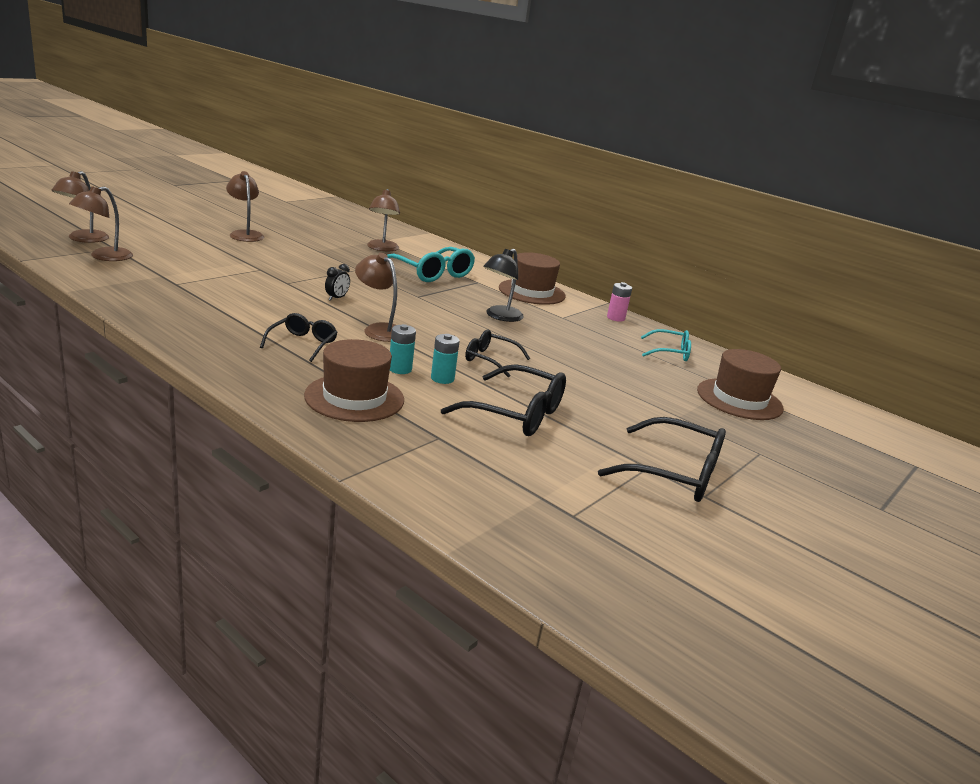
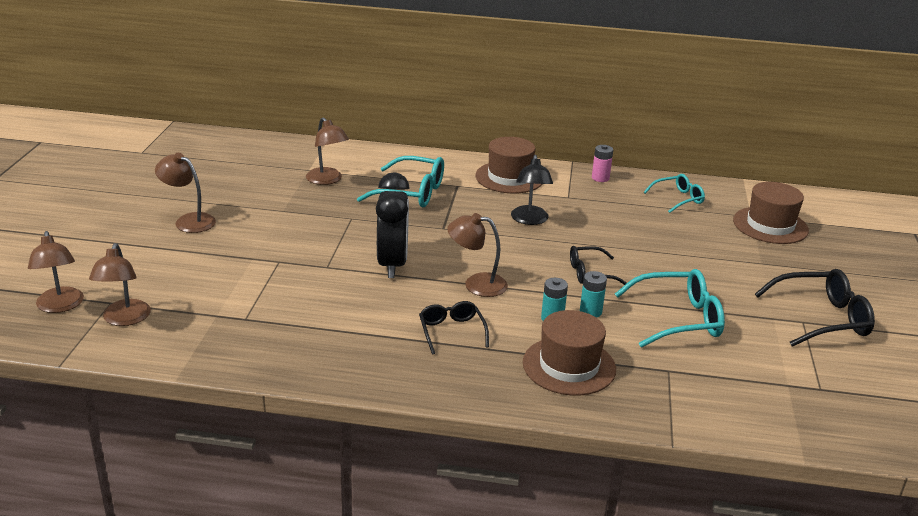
camera: 30 degrees left, 5 degrees up
(336, 298) = (392, 264): black clock -> black clock, size x2.48
(516, 414) = (678, 319): black glasses -> turquoise glasses

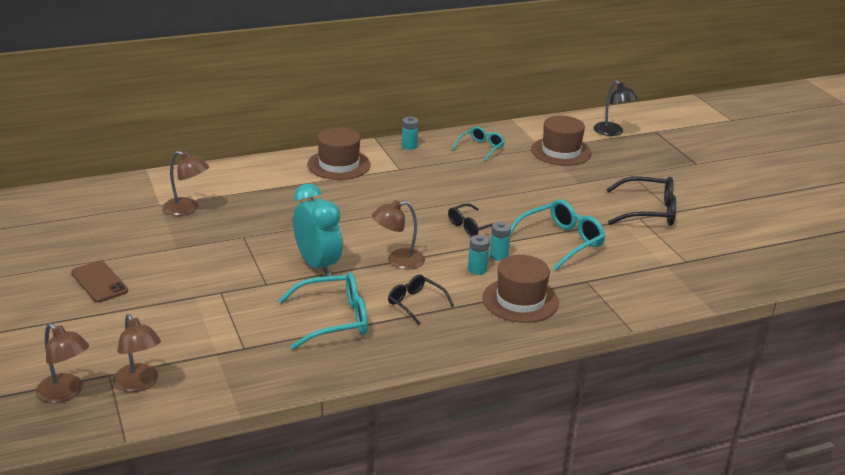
camera: 30 degrees left, 0 degrees up
(188, 221) = (99, 282): brown lamp -> brown phone
(392, 264) = (317, 265): black clock -> turquoise clock
(411, 193) = (272, 200): turquoise glasses -> turquoise glasses (334, 320)
(530, 220) = (388, 197): black lamp -> black lamp (612, 132)
(600, 178) = (409, 146): pink battery -> turquoise battery
(821, 318) = (648, 212): black glasses -> black glasses turned 45 degrees clockwise

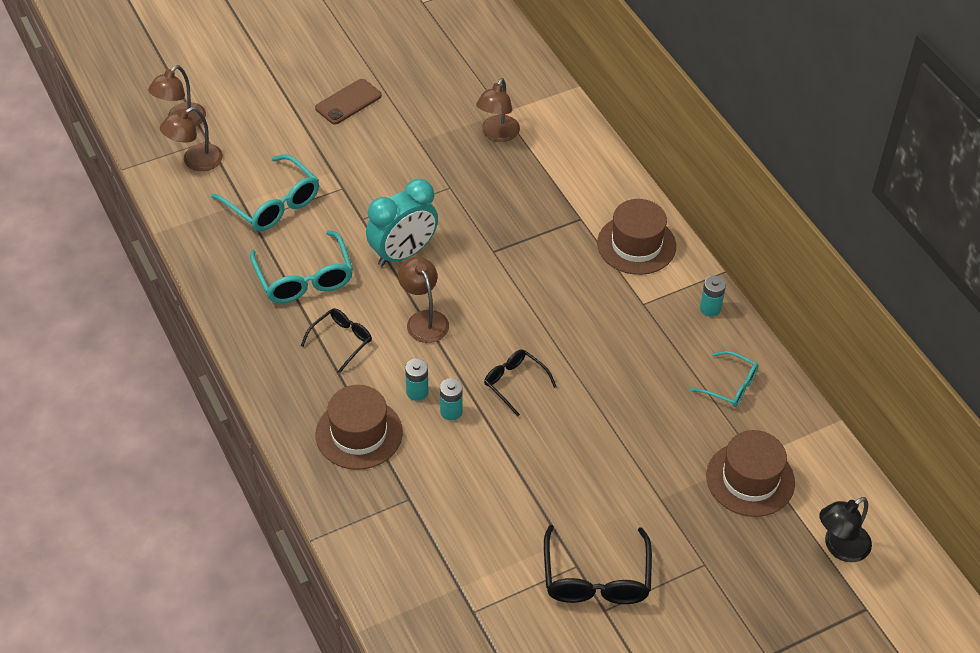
camera: 85 degrees right, 20 degrees up
(561, 242) = (495, 474): turquoise glasses -> turquoise glasses (273, 204)

